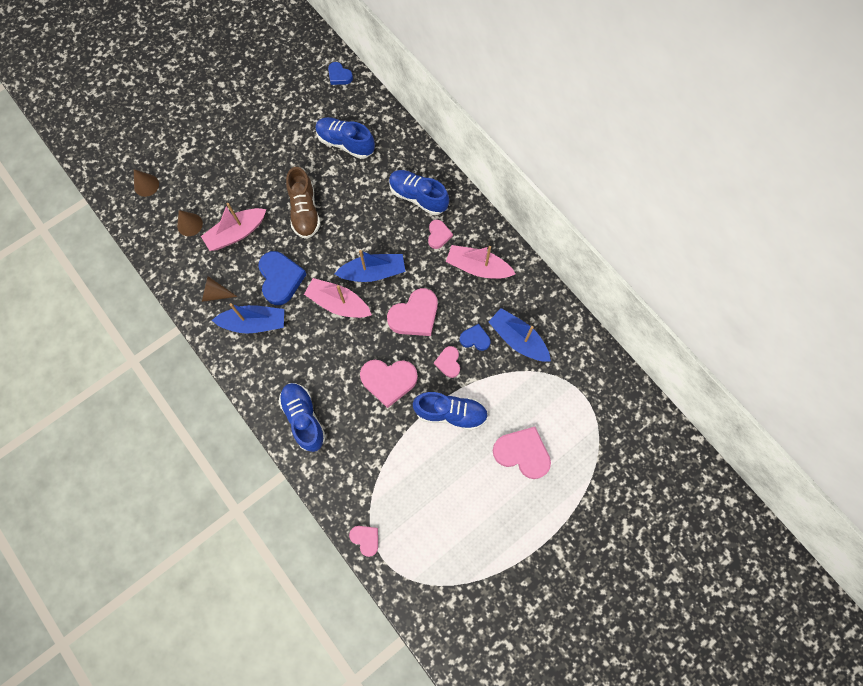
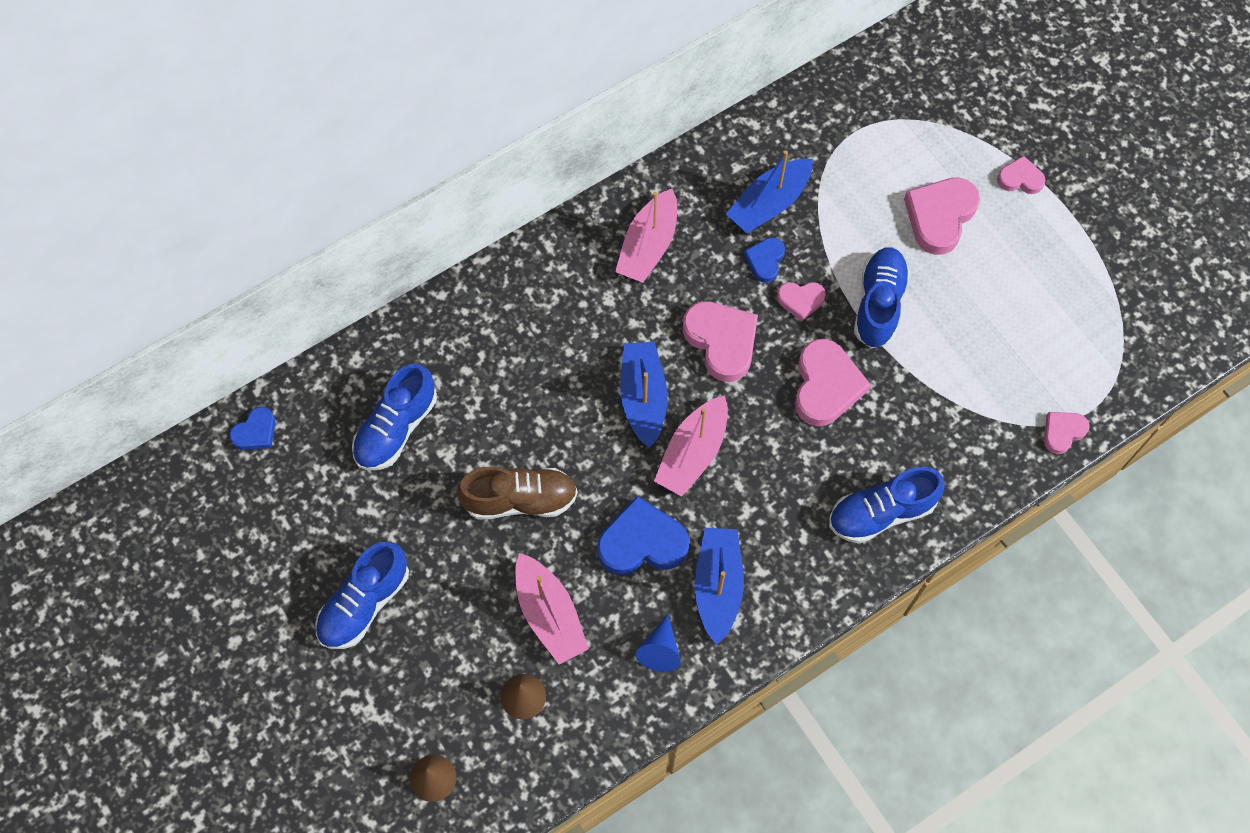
camera: 85 degrees left, 5 degrees down
(216, 294) = (660, 650): brown cone -> blue cone
(418, 197) = (515, 321): blue shoe -> blue shoe (364, 603)
(438, 235) = (587, 297): pink heart -> pink heart (1020, 179)

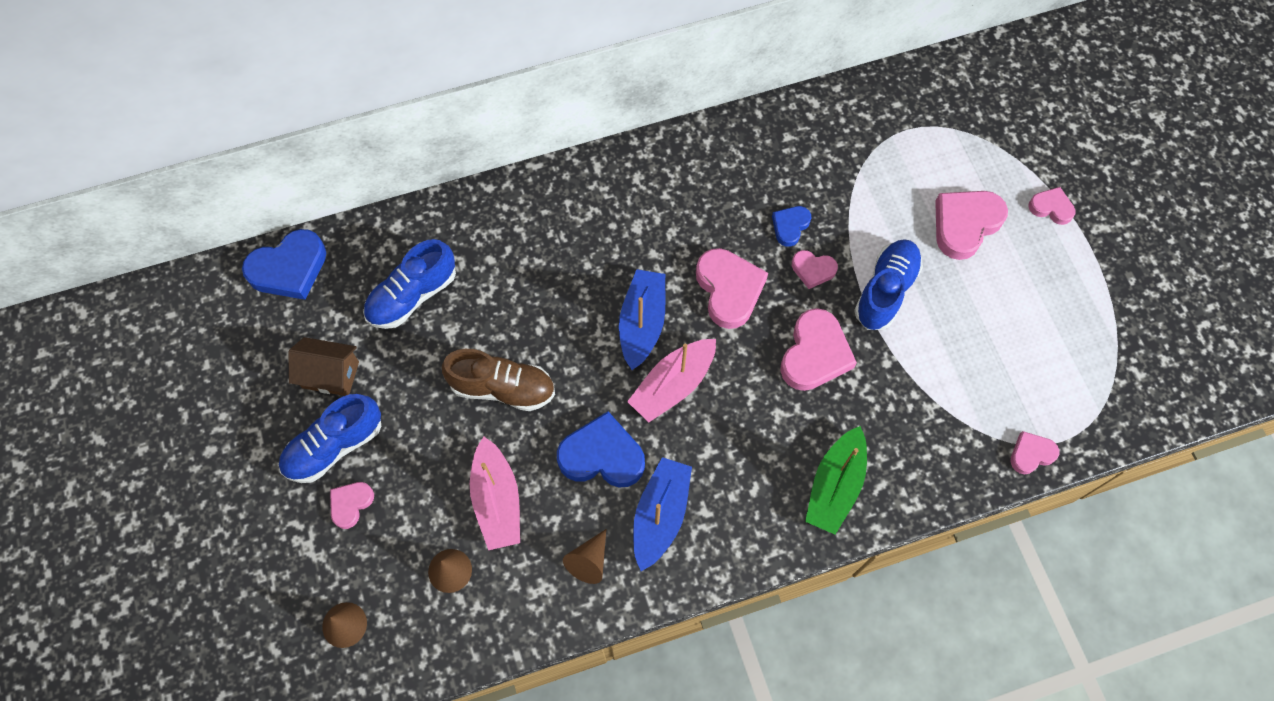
camera: 15 degrees right, 0 degrees up
(255, 432) = (289, 268): blue heart -> blue heart, size x1.80
(336, 531) = (330, 375): none -> brown house
(400, 657) = (351, 504): none -> pink heart
(648, 246) = (687, 188): pink boat -> none
(660, 650) = (589, 561): blue cone -> brown cone
(769, 203) = (808, 176): blue boat -> none
(881, 512) = (834, 486): blue shoe -> green boat

